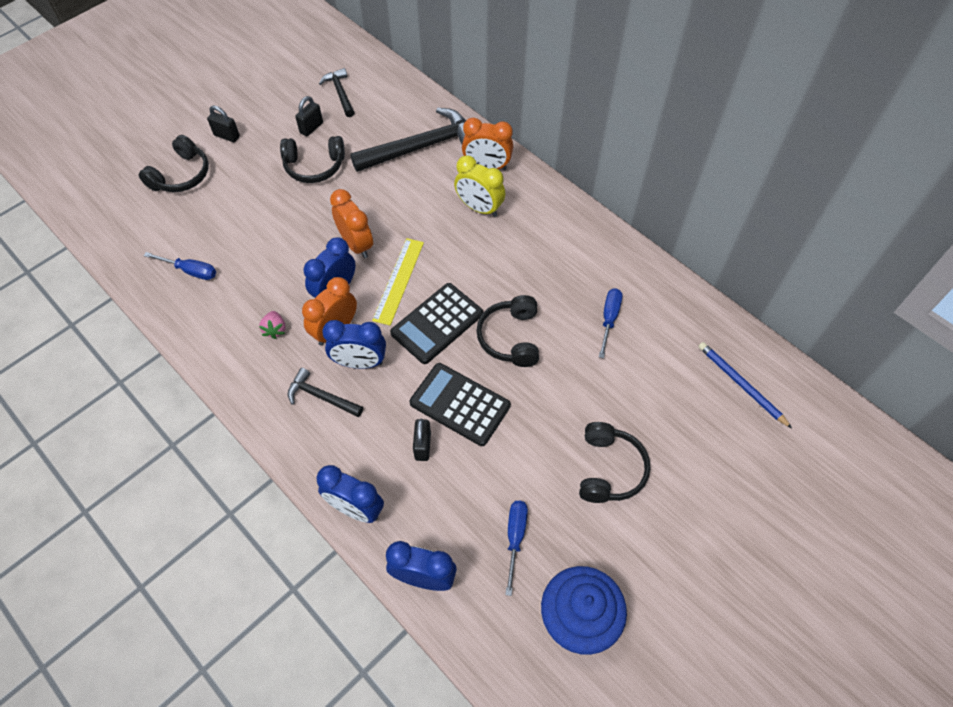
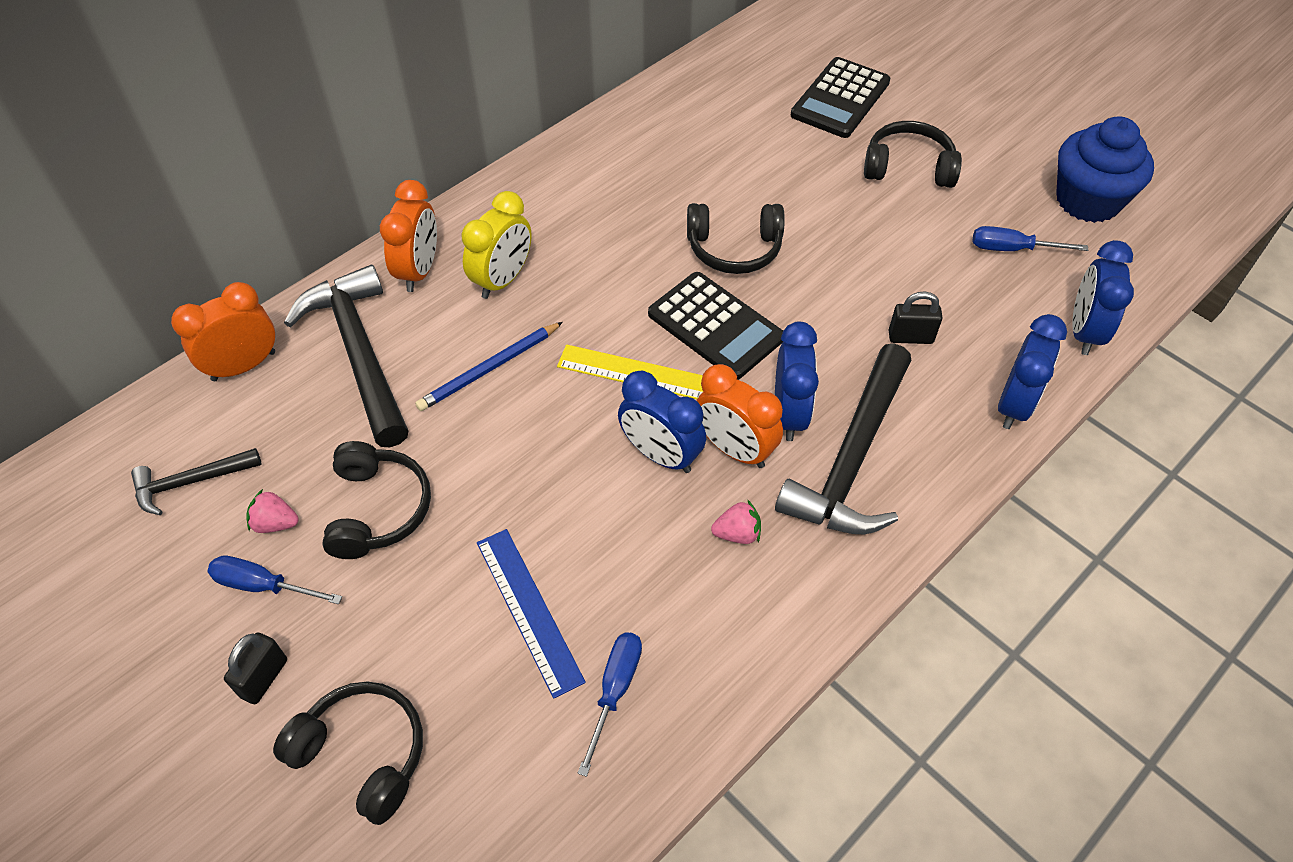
camera: 90 degrees left, 5 degrees down
(243, 233) = (529, 610): none -> blue ruler
(311, 128) = (275, 523): black padlock -> pink strawberry
(321, 397) = (852, 458): black hammer -> black hammer, size x1.91
(356, 244) = (565, 433): orange clock -> orange clock (244, 366)
(460, 404) = (843, 300): black calculator -> black calculator (840, 99)
(609, 319) = (700, 156): blue screwdriver -> blue screwdriver (263, 585)
(741, 385) = (784, 59): blue pencil -> blue pencil (489, 369)

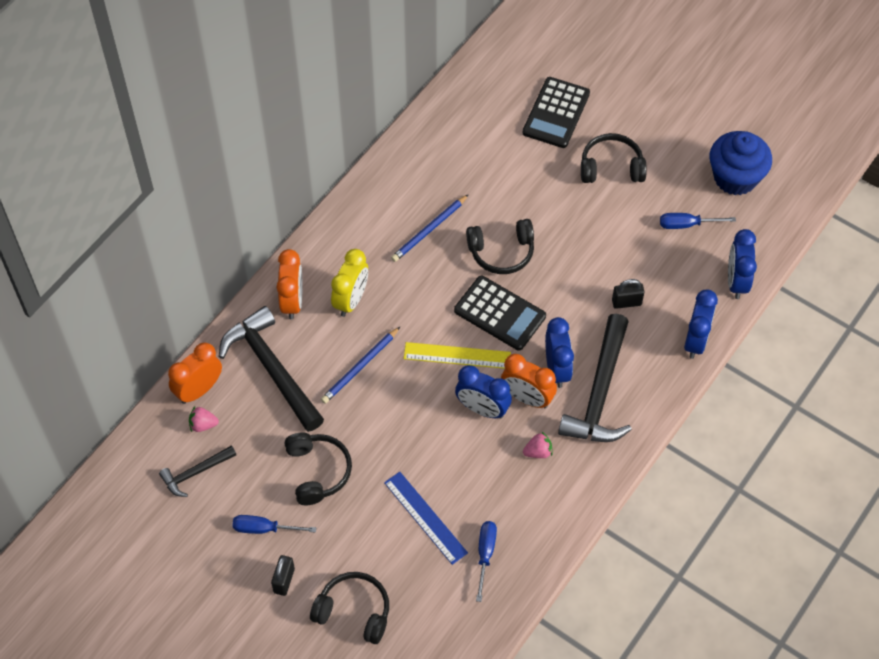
camera: 10 degrees left, 5 degrees up
(275, 523) = (258, 490): pink strawberry -> pink strawberry (203, 425)
(637, 209) = (429, 230): none -> blue pencil

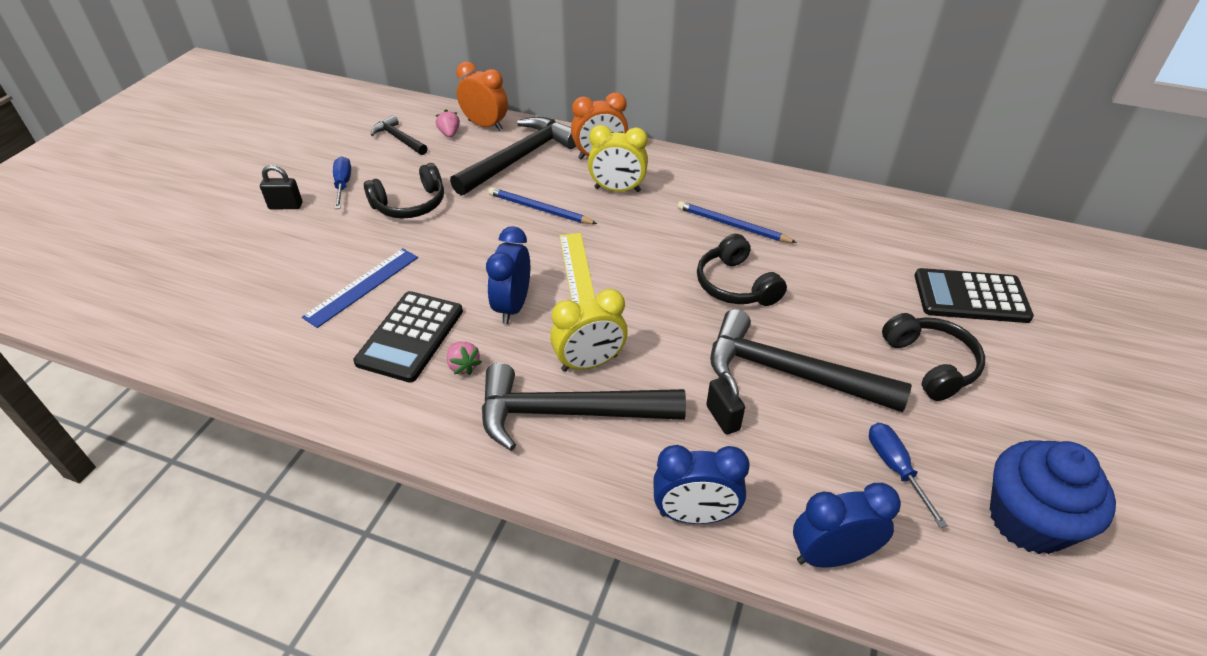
camera: 75 degrees right, 15 degrees down
(354, 611) = (247, 256): black headphones -> none
(485, 554) = (315, 343): blue screwdriver -> none
(499, 313) = (649, 298): black calculator -> black calculator (410, 336)
(527, 398) = (538, 342): orange clock -> none
(557, 369) = (589, 363): blue clock -> yellow clock
(598, 250) = (789, 373): none -> black hammer

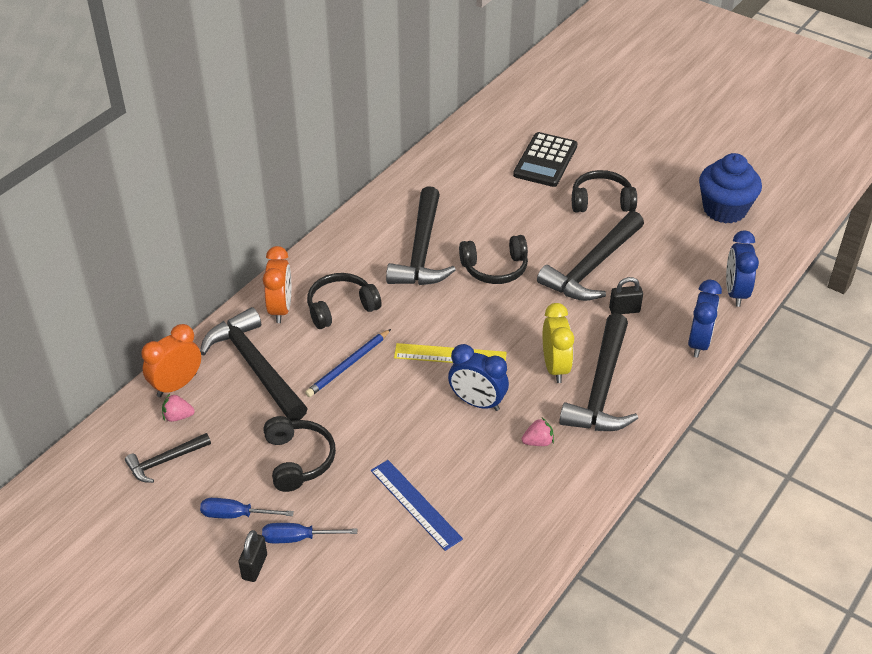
camera: 75 degrees left, 0 degrees up
(410, 336) = (493, 473): black calculator -> none
(617, 190) = (341, 308): yellow clock -> black headphones
(732, 225) = (422, 250): blue pencil -> black hammer
(895, 468) = (680, 246): blue screwdriver -> blue screwdriver (298, 538)

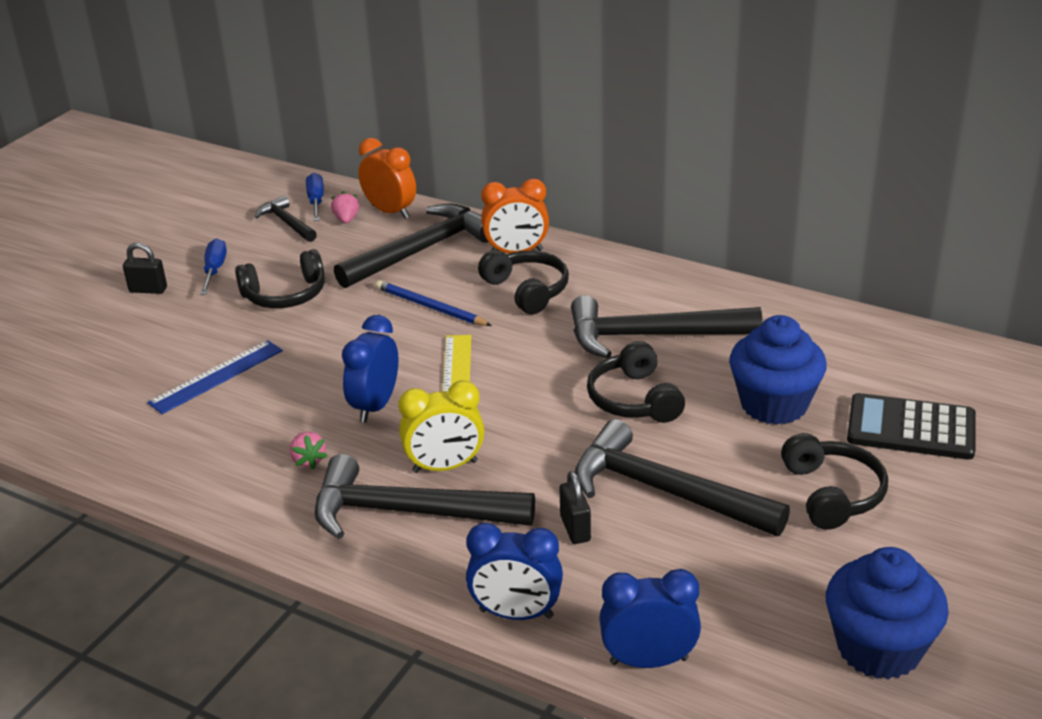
camera: 85 degrees right, 10 degrees down
(298, 538) = (180, 309): blue screwdriver -> blue screwdriver (316, 201)
(512, 208) = (774, 404): none -> blue cupcake

